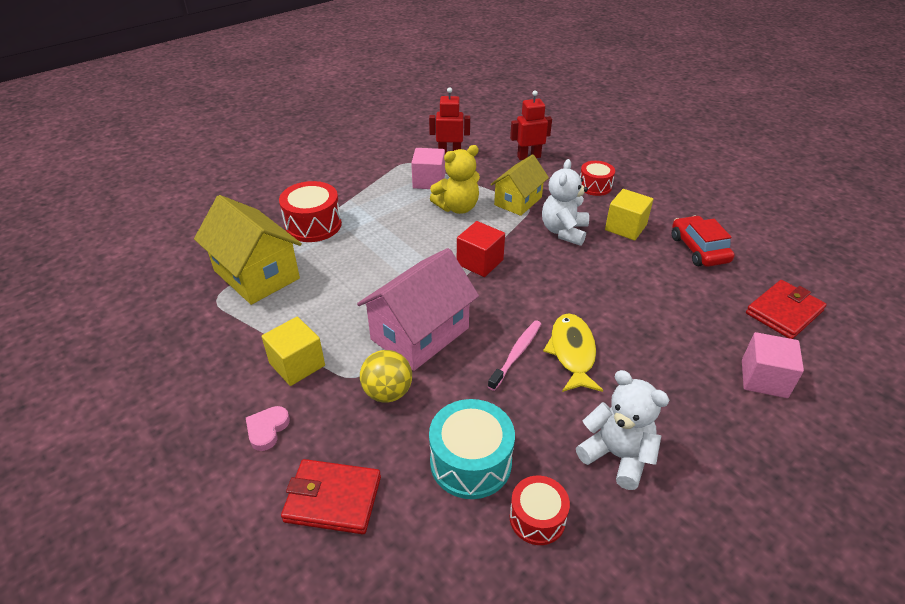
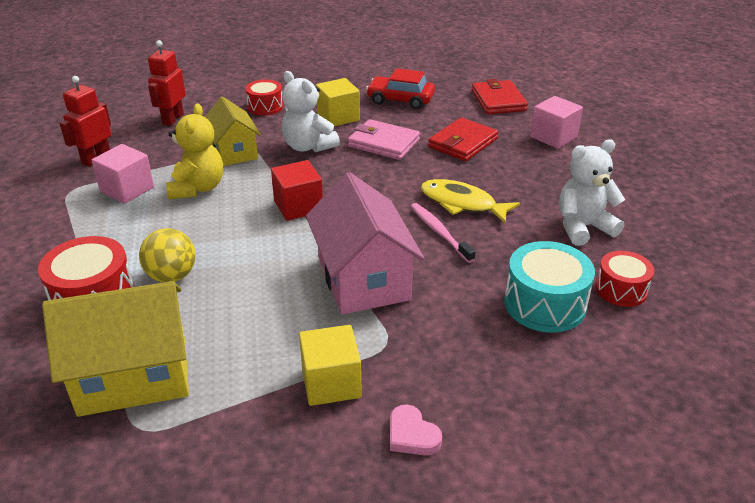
camera: 60 degrees left, 5 degrees down
(333, 499) = (537, 408): red wallet -> red wallet (463, 143)
(387, 392) = (426, 327): yellow ball -> yellow ball (172, 276)
(615, 268) = (383, 143): none -> pink wallet

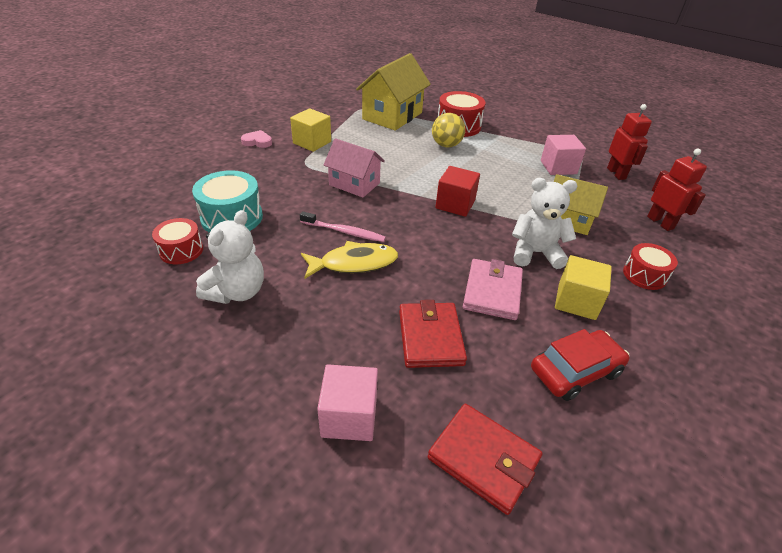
camera: 135 degrees right, 5 degrees up
(197, 188) = (529, 186): yellow teddy bear -> none
(363, 279) = (354, 184): pink house -> pink house, size x0.65
(383, 143) = (492, 292): pink wallet -> pink wallet turned 60 degrees counterclockwise

